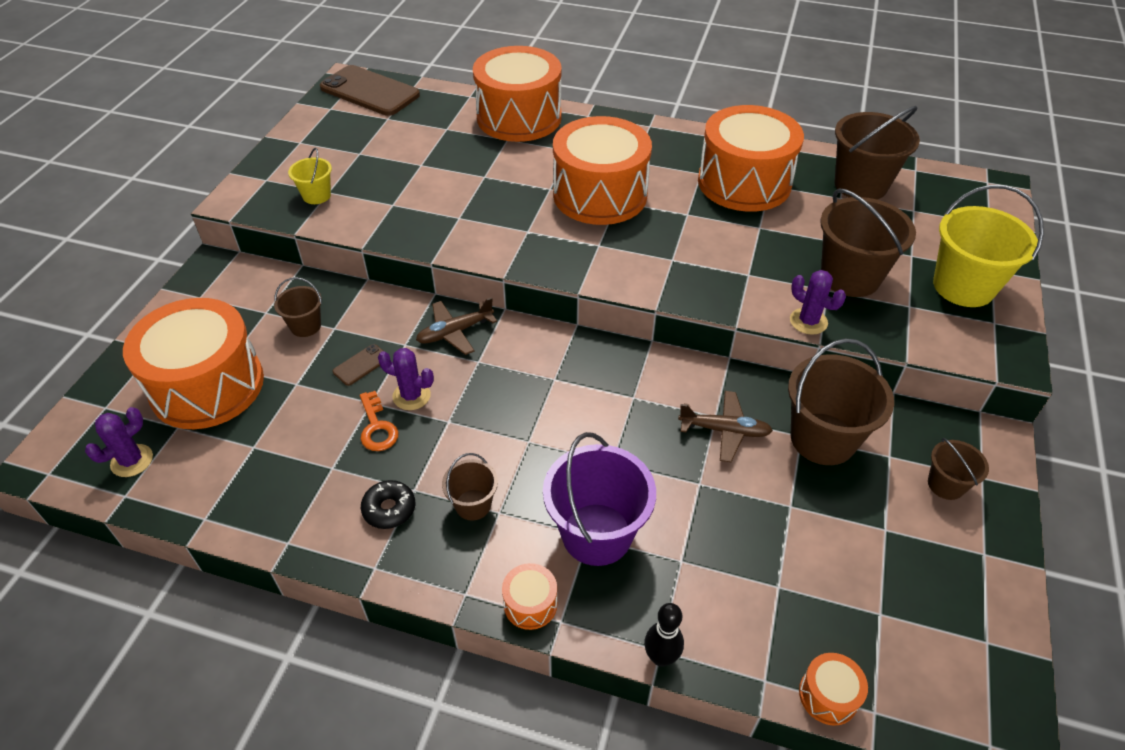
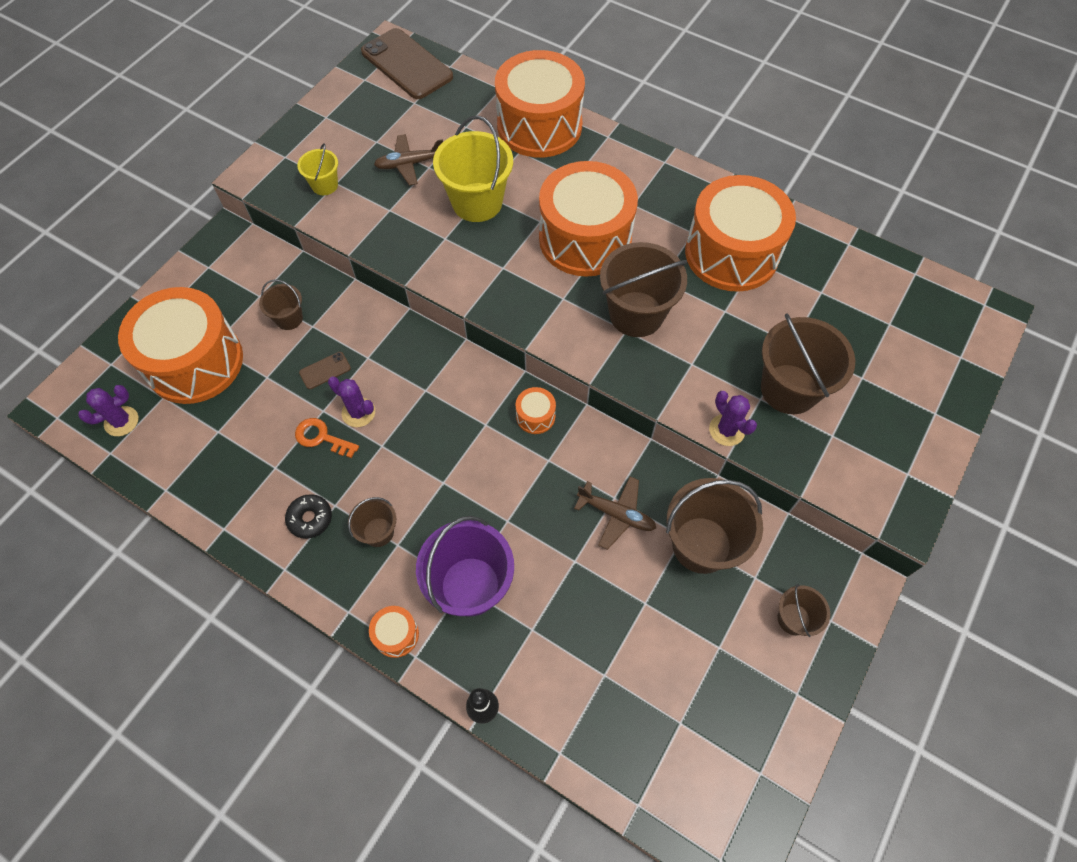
camera: 15 degrees right, 15 degrees up
(377, 427) = (321, 437): orange key -> orange key turned 120 degrees clockwise
(454, 332) = (414, 354): brown plane -> brown plane (409, 164)
(828, 695) = (606, 780): orange drum -> orange drum (535, 416)
(860, 185) = (849, 281): brown bucket -> brown bucket (636, 314)
(963, 286) = (897, 426): yellow bucket -> yellow bucket (477, 202)

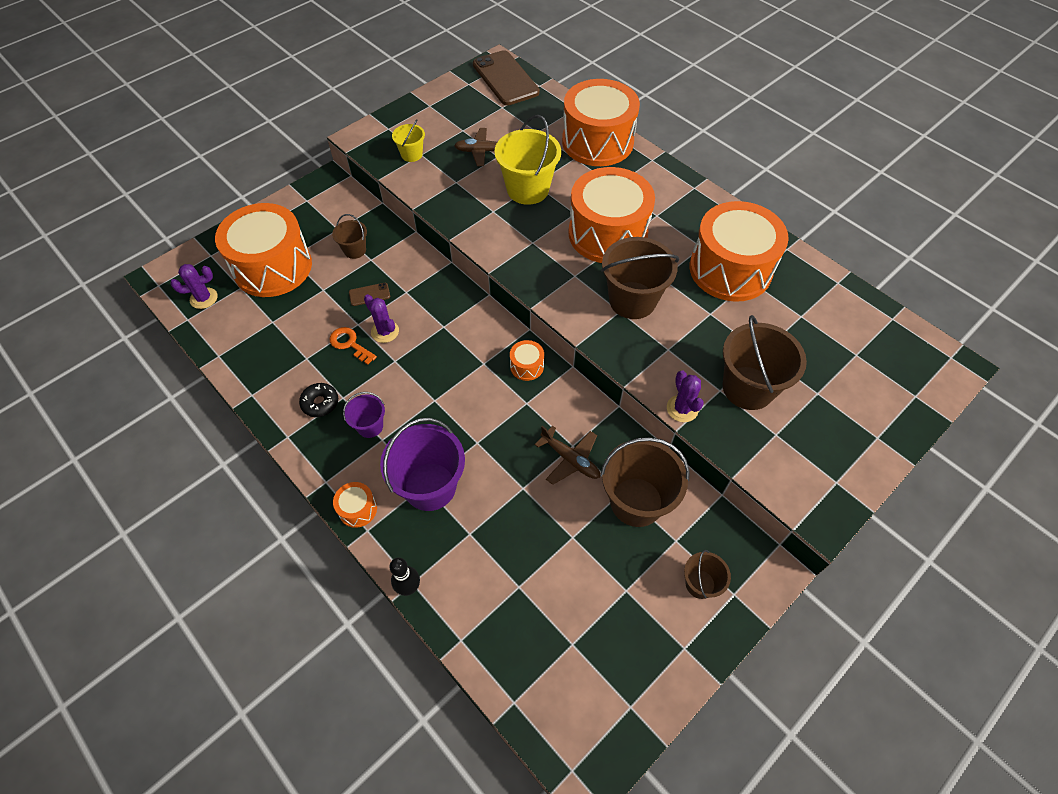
camera: 15 degrees right, 5 degrees down
(378, 532) = (370, 426): brown bucket -> purple bucket

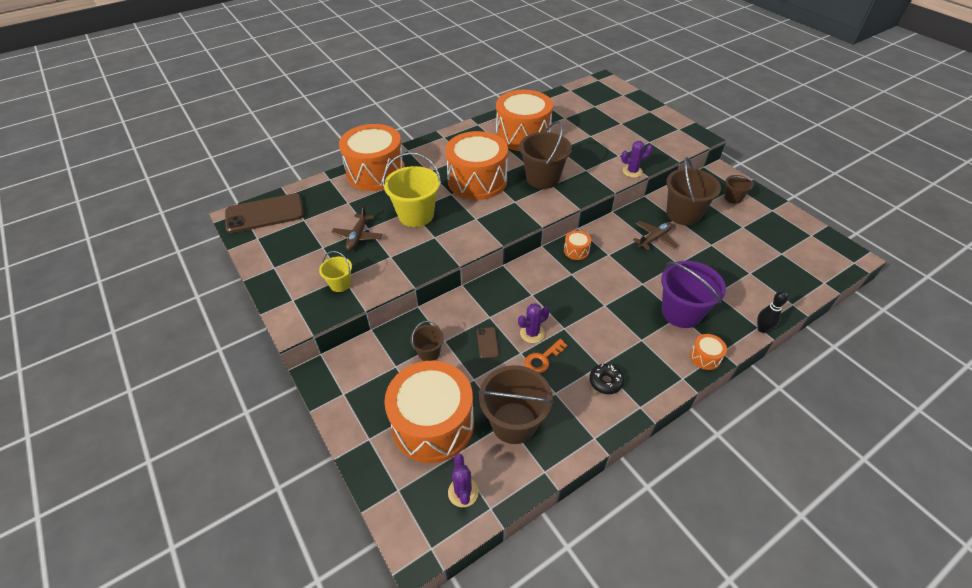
camera: 80 degrees left, 10 degrees down
(370, 426) = (629, 347): purple bucket -> none
(748, 388) = (617, 145): brown bucket -> brown bucket (514, 423)

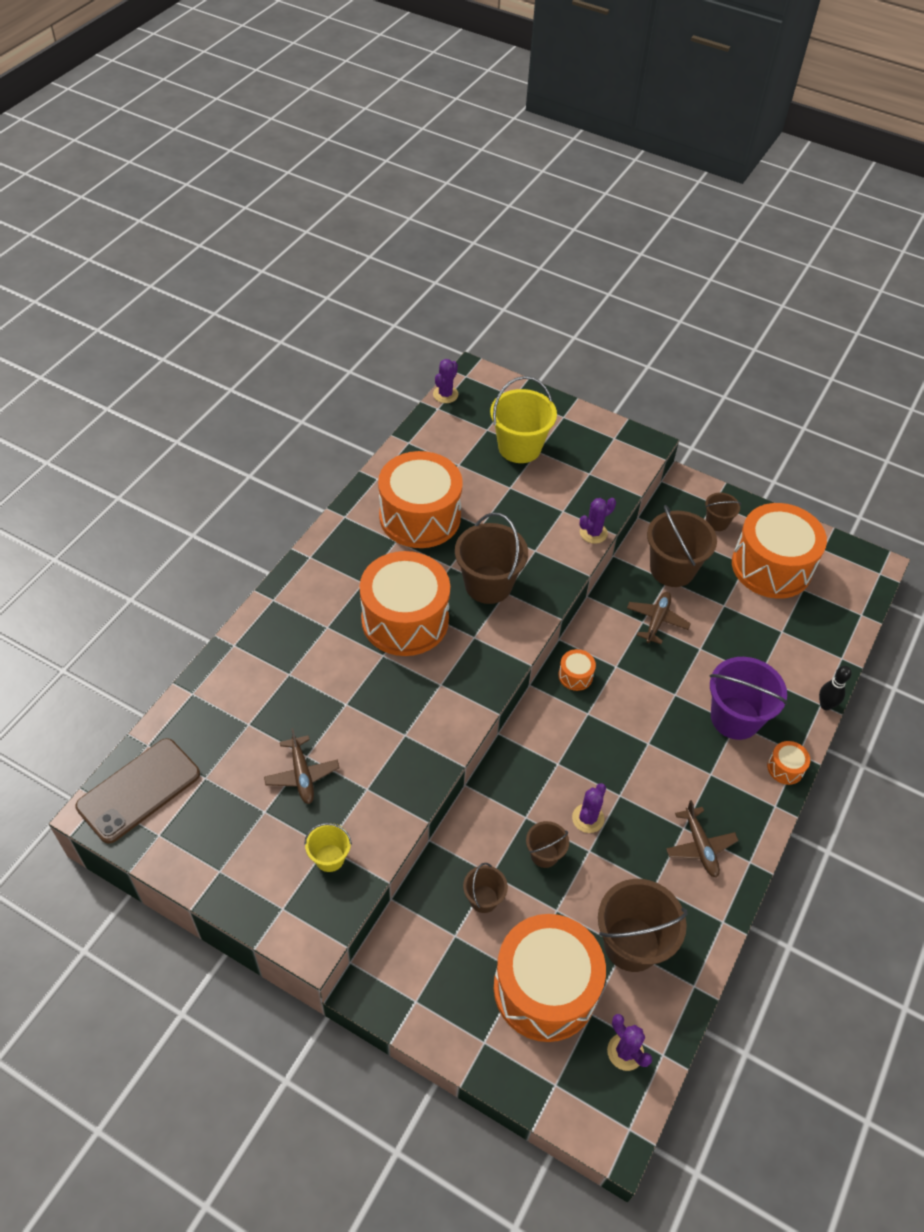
camera: 30 degrees left, 5 degrees up
(376, 172) = (253, 657): orange drum -> orange drum (771, 566)
(416, 215) = (358, 709): yellow bucket -> yellow bucket (519, 447)
(487, 343) = (544, 854): brown phone -> brown bucket
(542, 359) = (618, 848): orange key -> none
(579, 85) = (445, 394): none -> purple cactus
(605, 382) = (700, 847): black donut -> brown plane

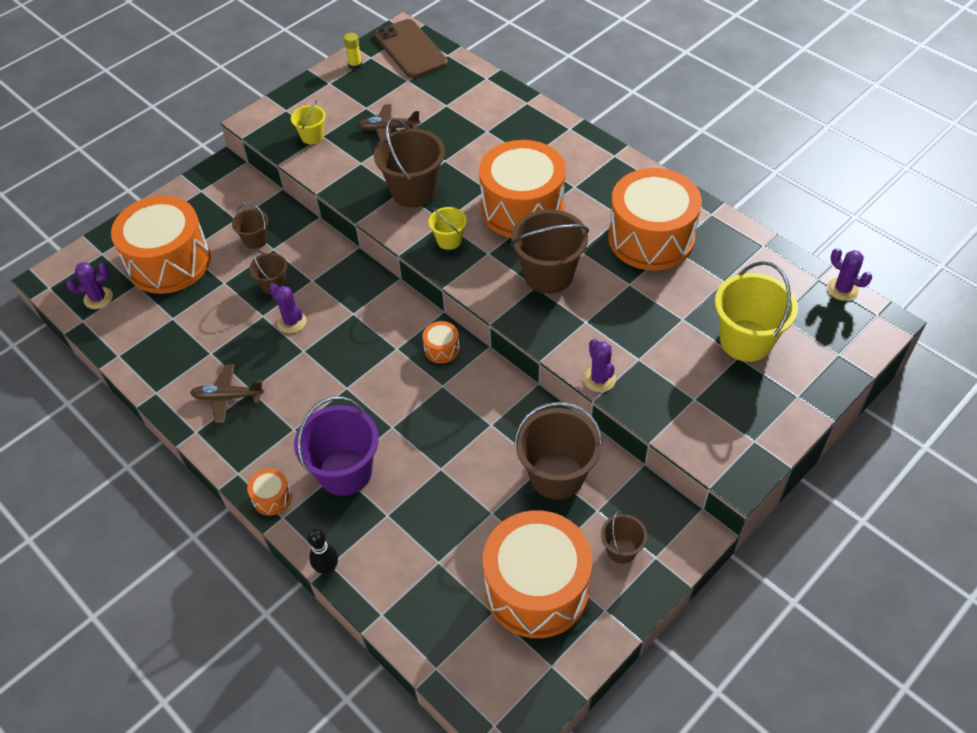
camera: 110 degrees right, 0 degrees up
(178, 849) = (355, 65): none -> yellow glue stick
(466, 673) = (449, 240): none -> yellow bucket
(631, 944) = (172, 323): brown bucket -> brown bucket (414, 191)
(657, 620) = (488, 438): brown plane -> none

